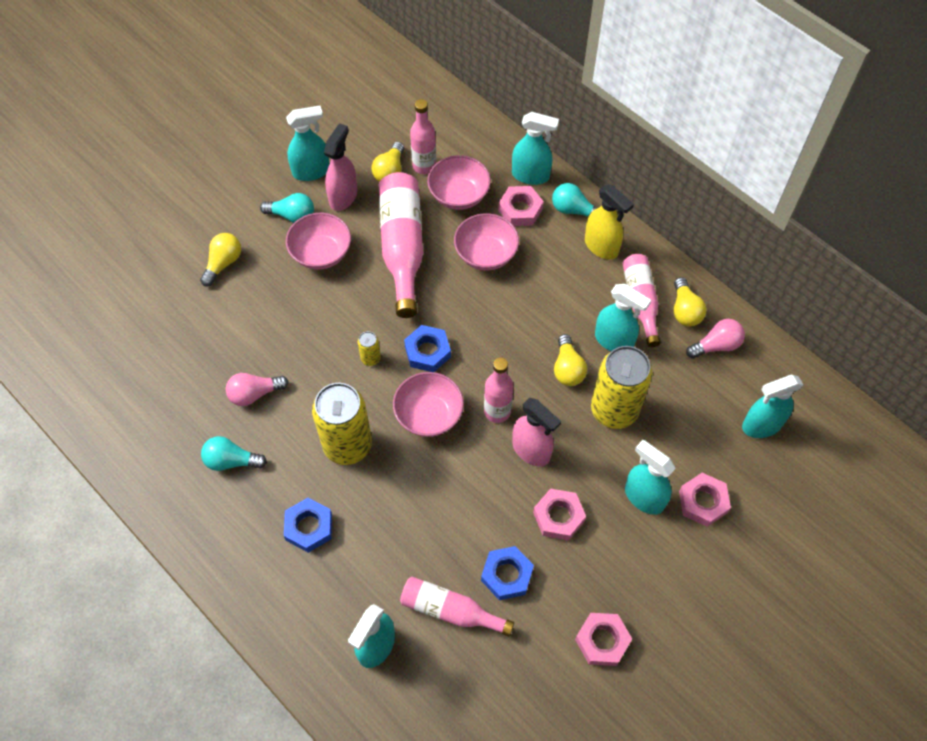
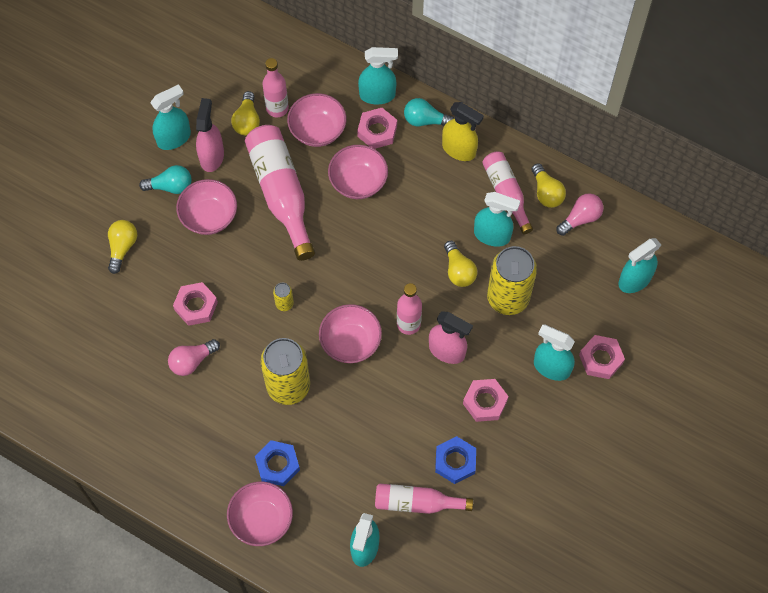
camera: 15 degrees left, 5 degrees up
(231, 461) = (191, 425): turquoise light bulb -> none
(272, 583) = (261, 519): none -> pink bowl
(427, 351) = (332, 285): blue nut -> none
(602, 641) = (547, 495): pink nut -> pink nut (196, 306)

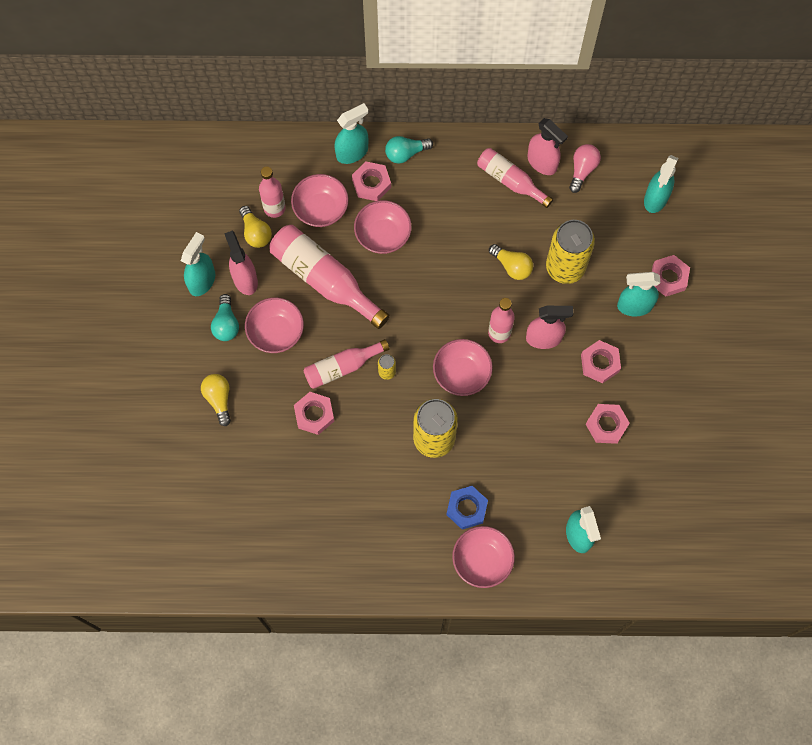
camera: 30 degrees left, 5 degrees up
(170, 186) = (226, 324): turquoise light bulb -> turquoise light bulb turned 120 degrees clockwise
(192, 361) = (341, 463): pink light bulb -> none
(417, 503) = (597, 475): pink bottle -> pink bottle (342, 367)
(455, 462) = (606, 425): blue nut -> pink nut
(459, 150) = (449, 164): yellow spray bottle -> none
(492, 235) = (521, 222): turquoise spray bottle -> none
(546, 192) = (542, 163): yellow light bulb -> pink spray bottle

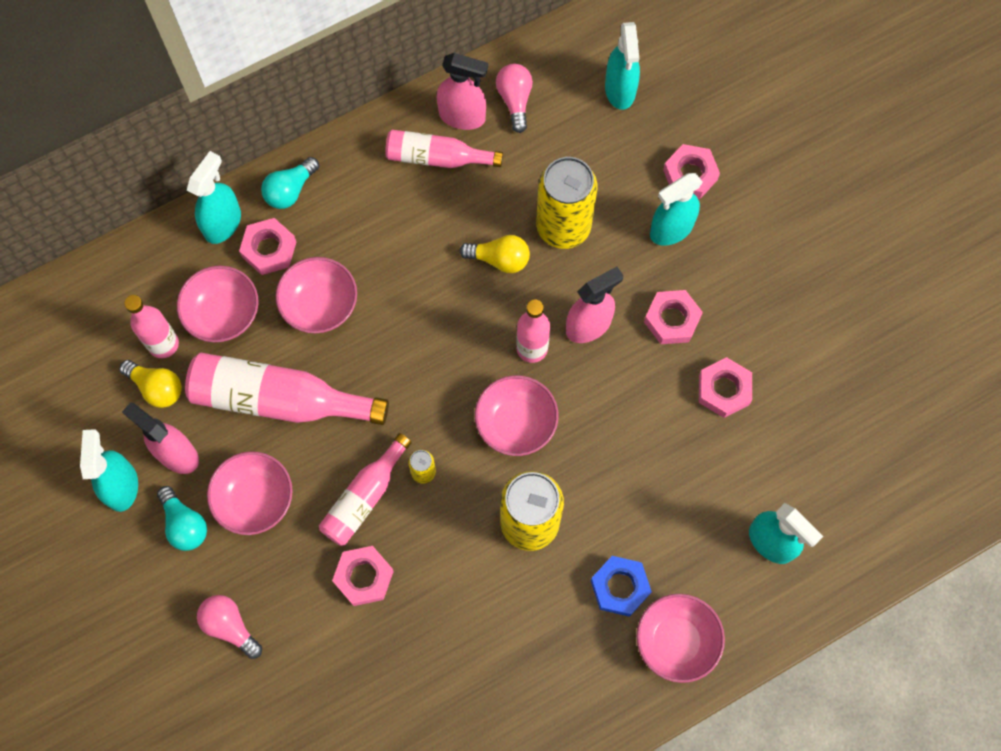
camera: 30 degrees left, 0 degrees up
(219, 399) = (230, 626): yellow light bulb -> pink light bulb

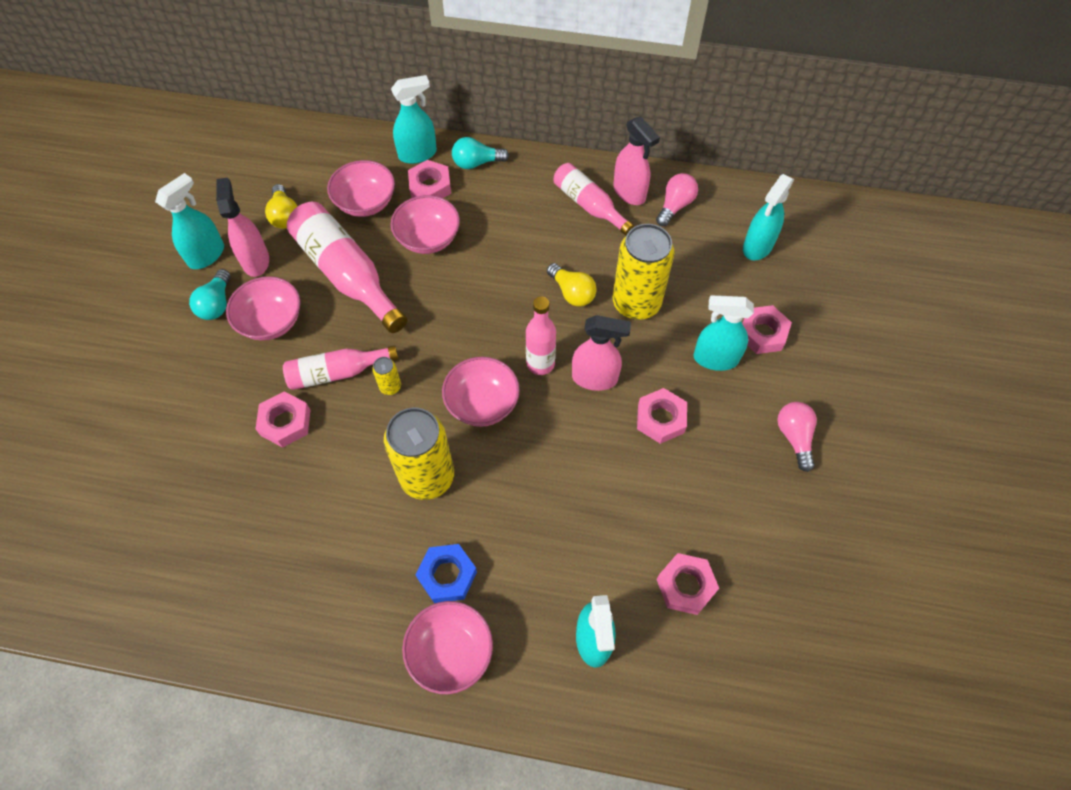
camera: 40 degrees right, 10 degrees down
(163, 344) = (314, 195): pink bottle -> none
(230, 626) = (176, 385): pink light bulb -> pink light bulb (794, 437)
(724, 390) = (657, 497): pink nut -> pink nut (686, 586)

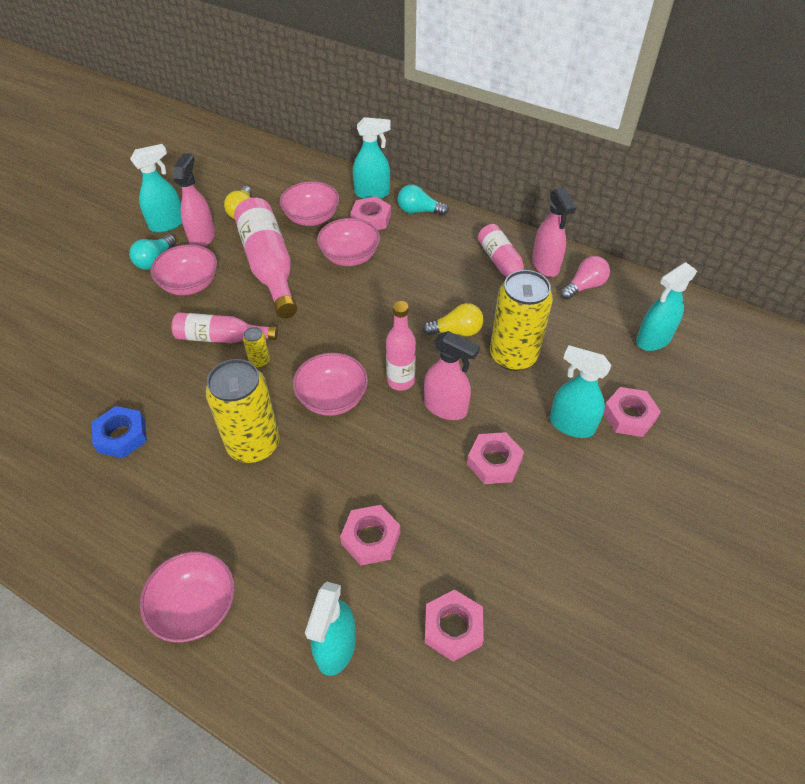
camera: 20 degrees right, 10 degrees down
(285, 422) = (159, 364): pink nut -> pink nut (371, 538)
(447, 575) = (228, 536): blue nut -> blue nut (122, 436)
(572, 293) = (456, 331): yellow light bulb -> yellow light bulb turned 75 degrees counterclockwise
(794, 437) = (626, 521): pink light bulb -> none

